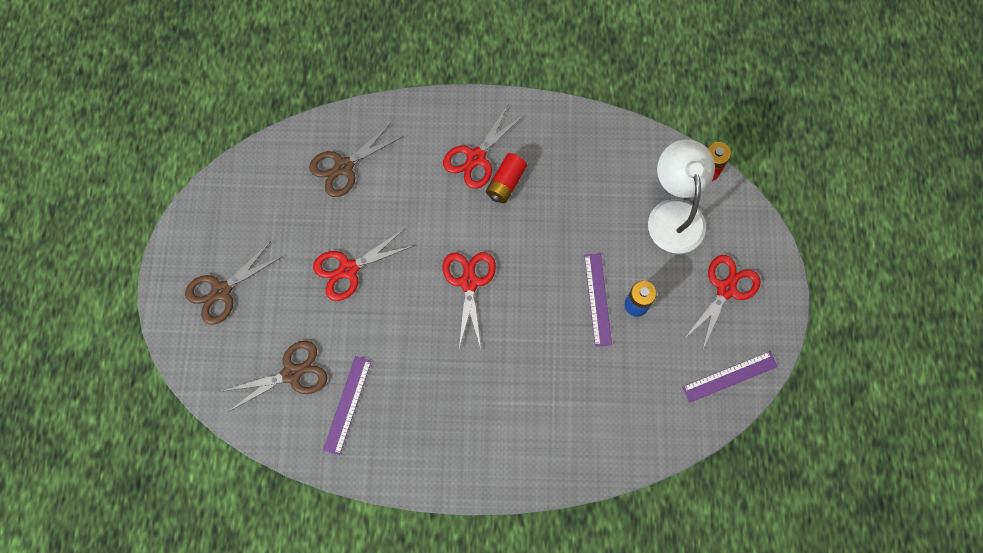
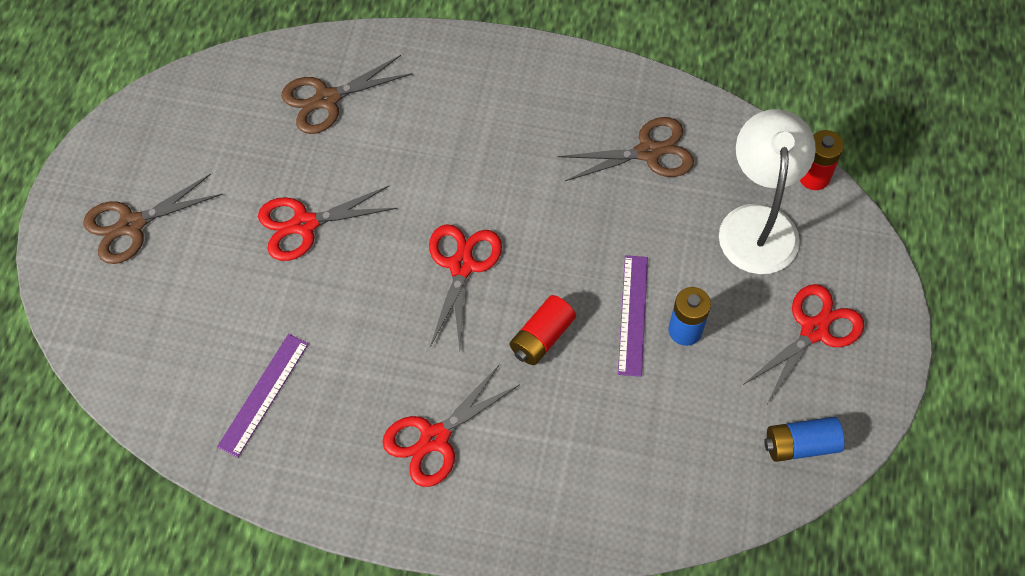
camera: 10 degrees right, 10 degrees down
(292, 373) = (199, 342): brown scissors -> brown scissors (648, 152)
(476, 158) = (503, 114): red scissors -> red scissors (434, 438)
(506, 183) = (536, 151): red battery -> red battery (542, 337)
(729, 376) = (800, 445): purple ruler -> blue battery

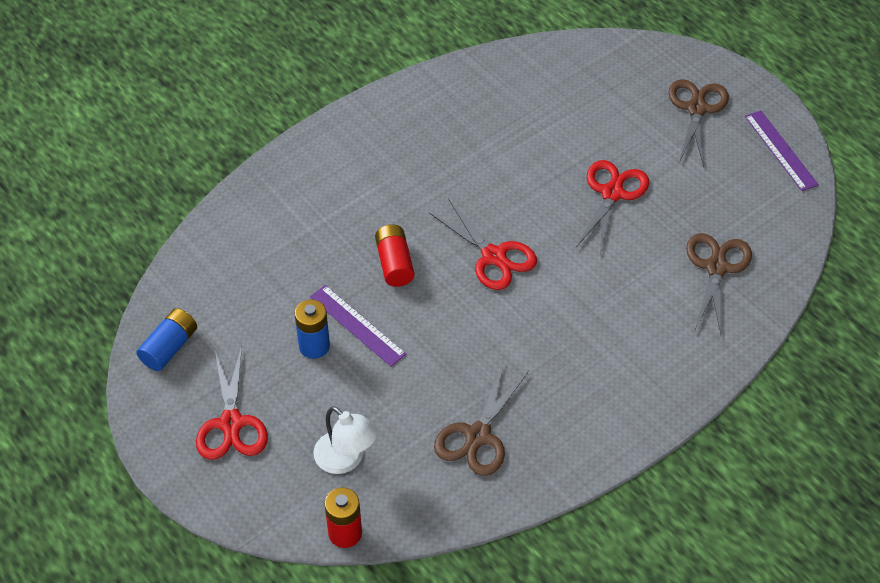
camera: 130 degrees right, 10 degrees down
(264, 394) = (501, 106): purple ruler -> purple ruler (780, 150)
(434, 438) = (384, 166): red scissors -> none
(758, 223) = (346, 459): white lamp -> white lamp, size x0.63

